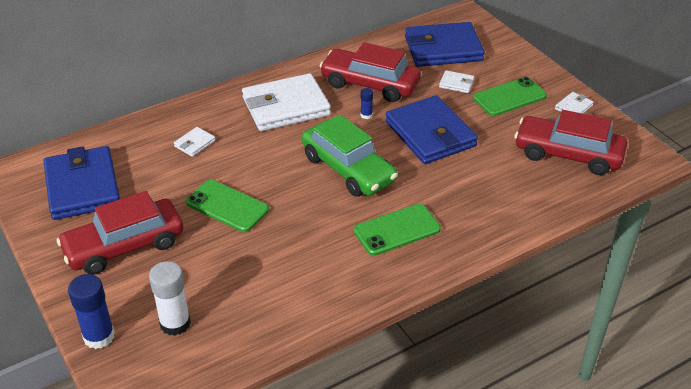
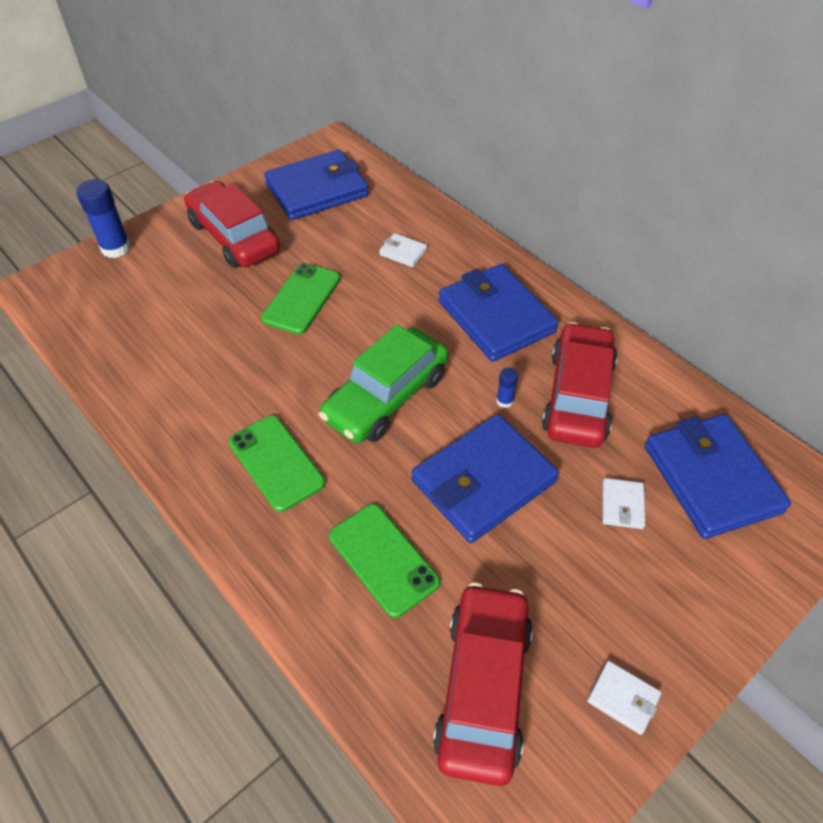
camera: 80 degrees right, 10 degrees up
(175, 323) = (128, 294): white glue stick -> none
(286, 107) = (496, 317): white wallet -> blue wallet
(509, 97) = (614, 587): green phone -> green phone (383, 559)

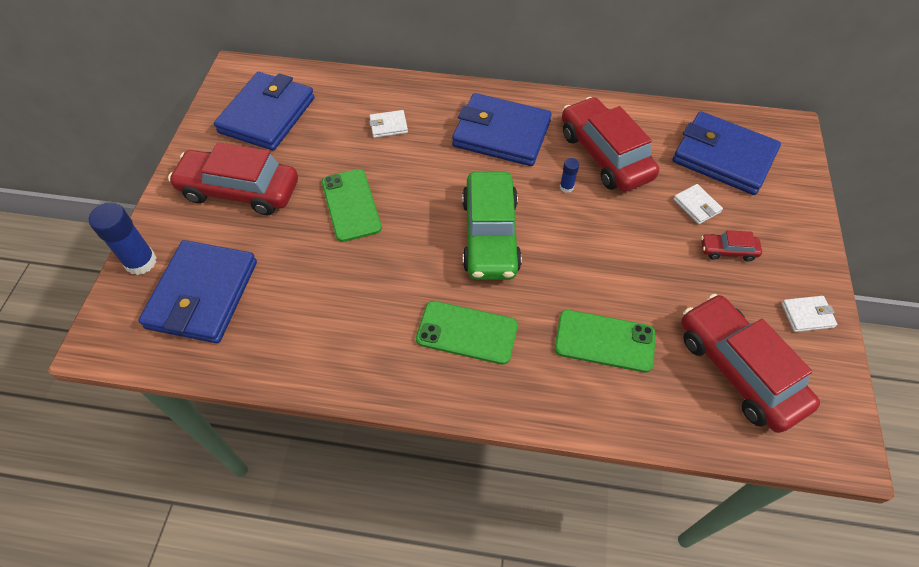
camera: 40 degrees left, 5 degrees up
(483, 481) = (608, 247): blue wallet -> blue wallet (202, 294)
(606, 571) = (728, 251): none -> red car

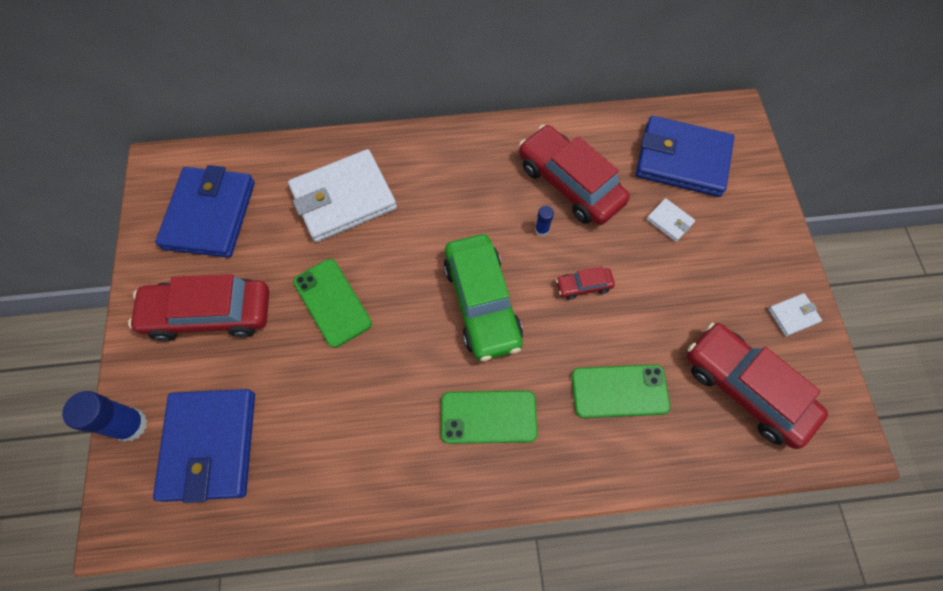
camera: 15 degrees left, 10 degrees up
(388, 126) = (343, 199): white wallet -> white wallet, size x2.37
(501, 134) = (462, 182): blue wallet -> none
(728, 251) = (709, 264): red car -> red car (583, 286)

